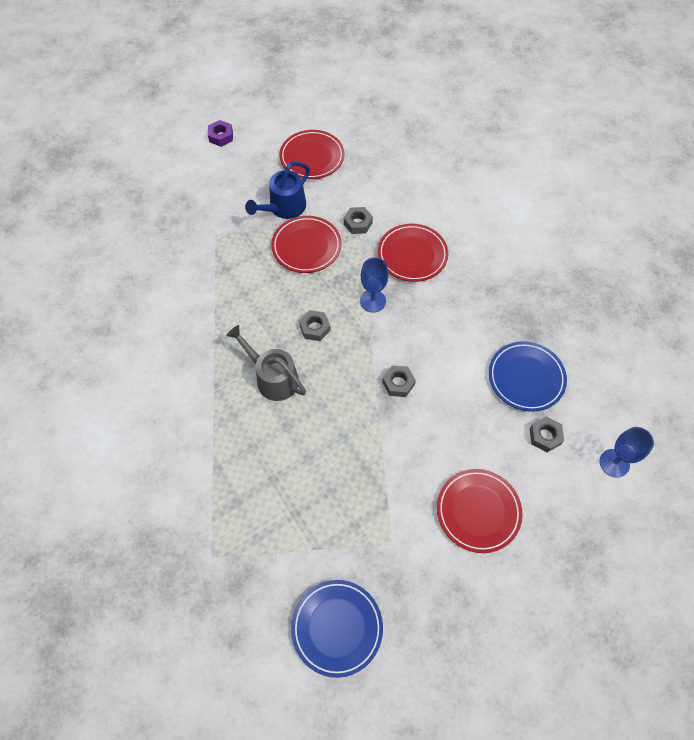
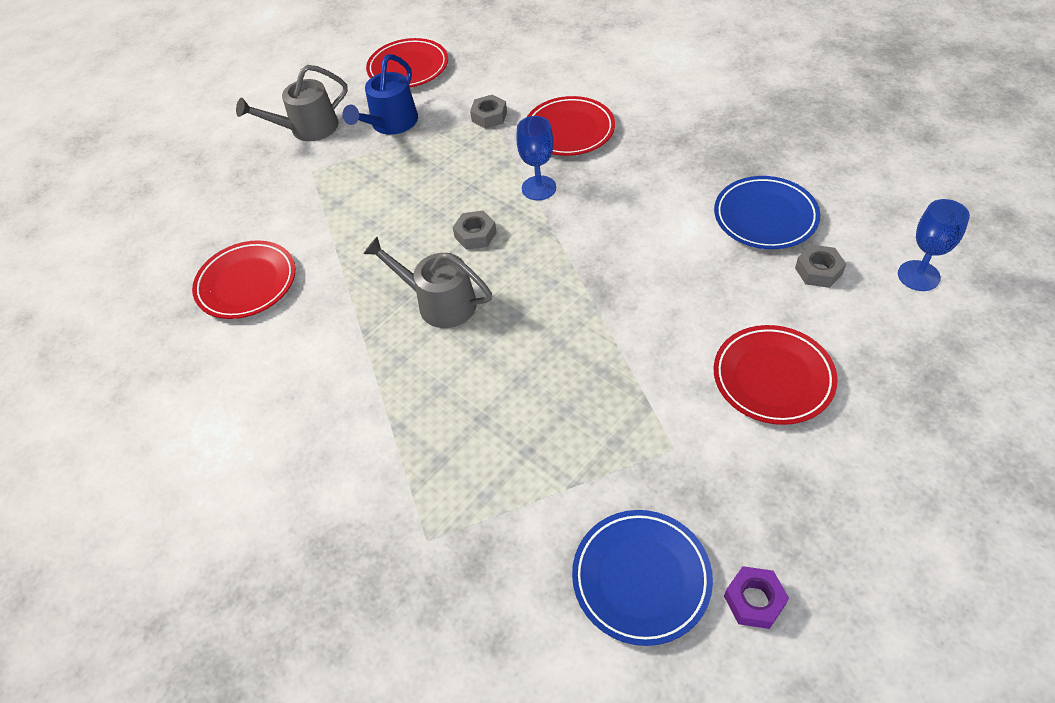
camera: 10 degrees left, 10 degrees down
(221, 136) = (287, 75): purple nut -> purple nut (754, 600)
(223, 194) = (308, 129): none -> grey watering can
(306, 247) = (433, 155): red plate -> red plate (247, 283)
(398, 383) = (607, 265): grey nut -> none

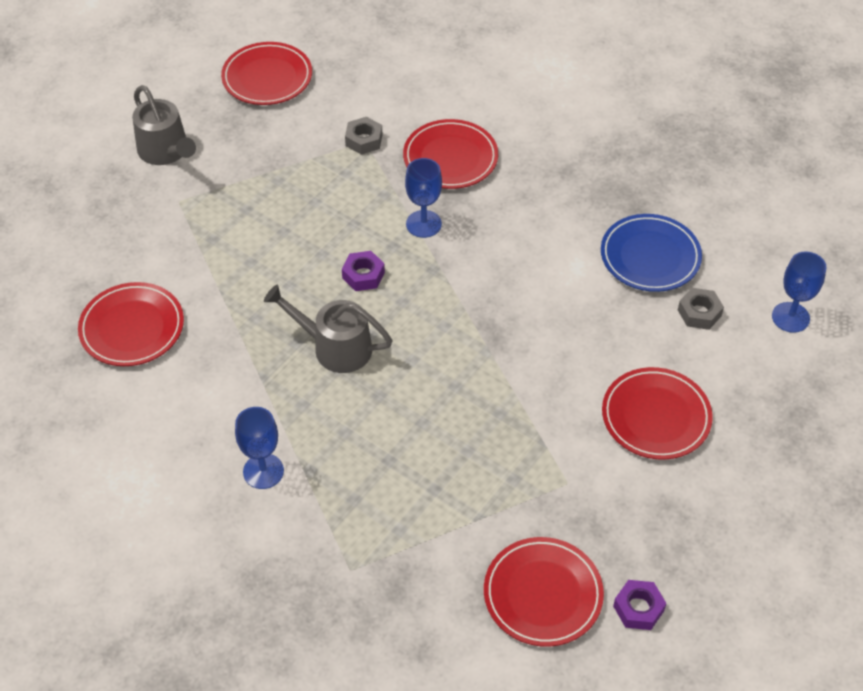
camera: 10 degrees left, 0 degrees up
(308, 129) = (166, 151): grey watering can -> grey watering can turned 90 degrees counterclockwise
(350, 427) = (263, 471): none -> blue goblet
(391, 124) = (257, 147): blue watering can -> none
(475, 235) = (363, 275): grey nut -> purple nut
(641, 578) = (542, 594): blue plate -> red plate

